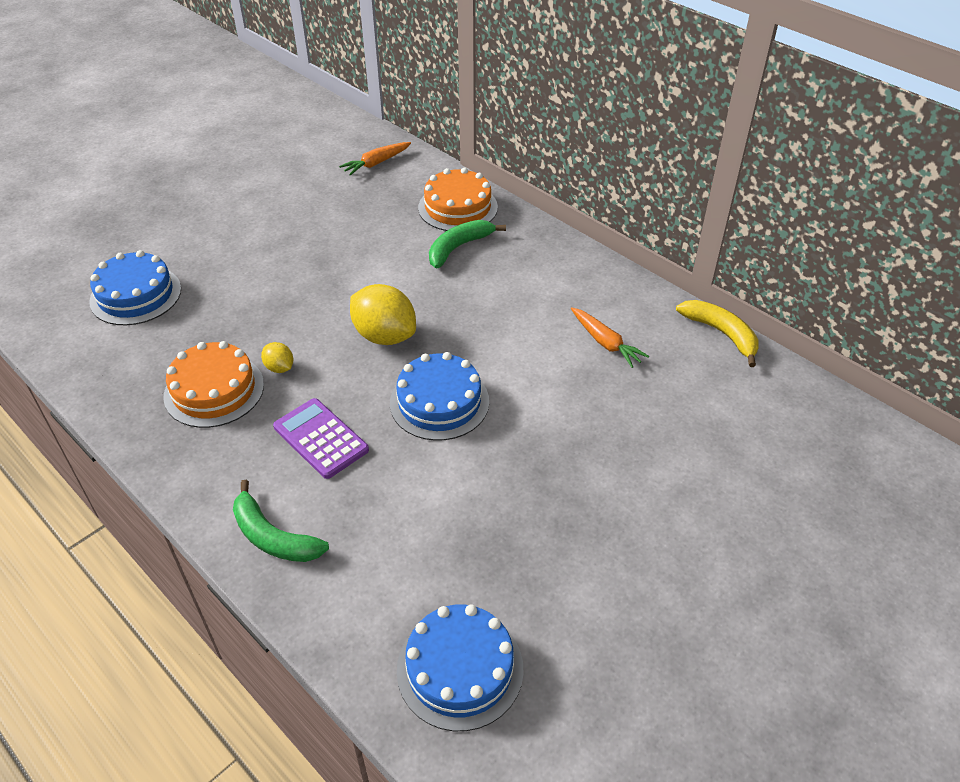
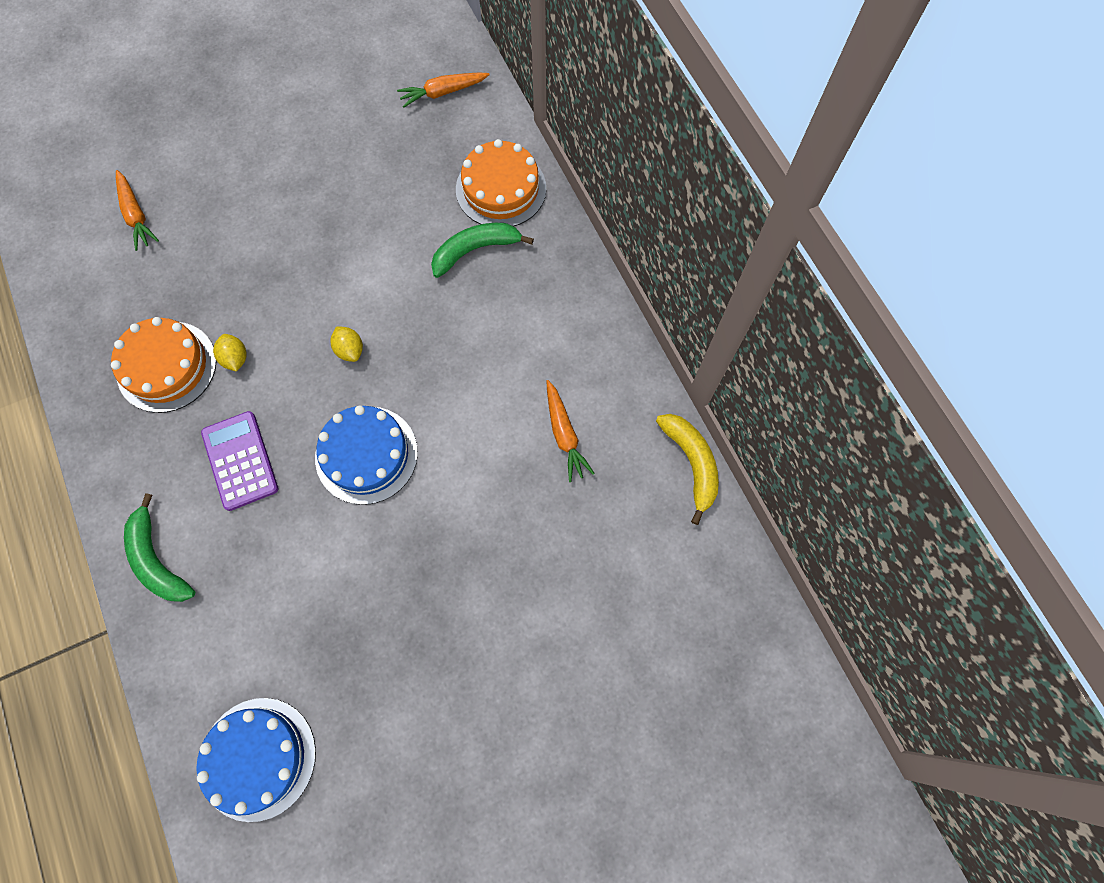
camera: 20 degrees right, 25 degrees up
(135, 295) = (136, 215): blue cake -> orange carrot
(384, 336) = (350, 350): yellow lemon -> yellow lemon, size x0.49

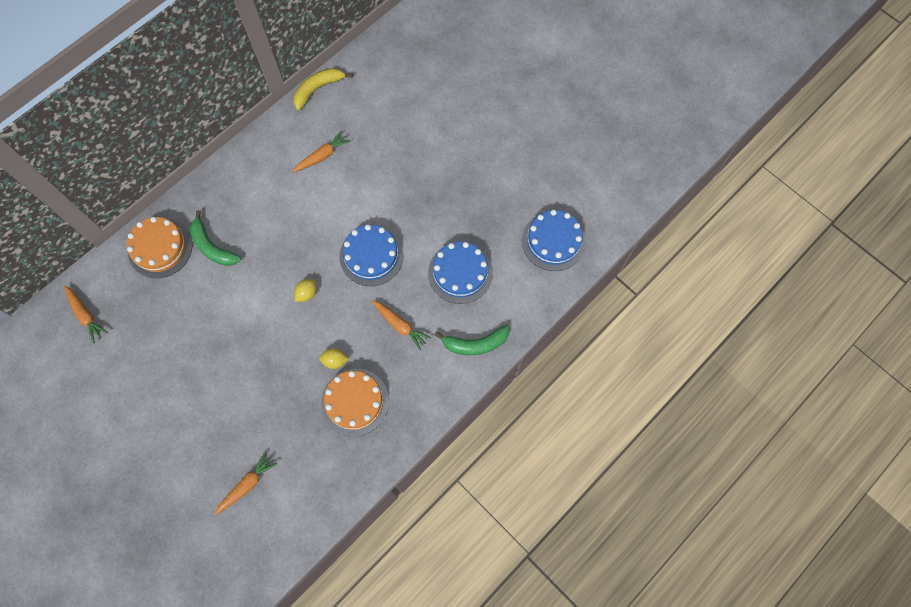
camera: 110 degrees left, 0 degrees up
(158, 559) = (475, 344): green banana -> green banana turned 45 degrees clockwise
(235, 358) = (335, 361): yellow lemon -> yellow lemon turned 45 degrees clockwise
(240, 461) = (400, 325): purple calculator -> orange carrot
(278, 578) = (460, 273): none -> blue cake

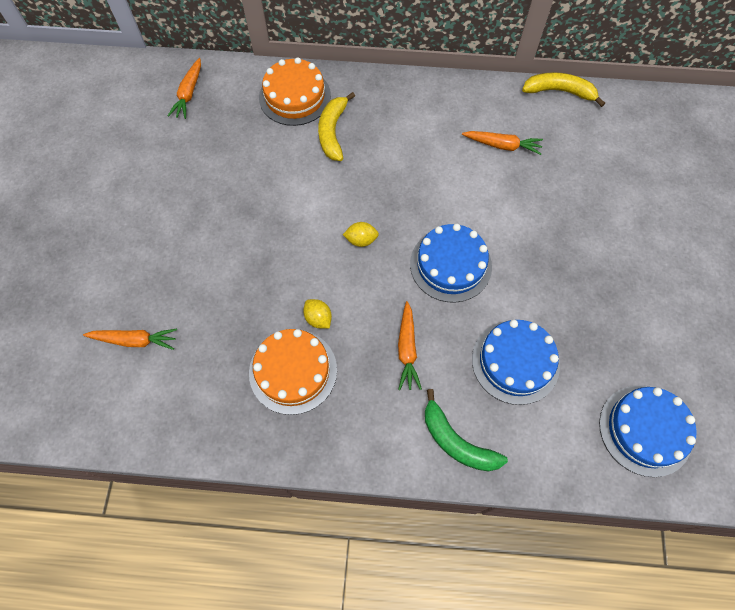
camera: 50 degrees right, 5 degrees down
(212, 247) = (333, 132): green banana -> yellow banana

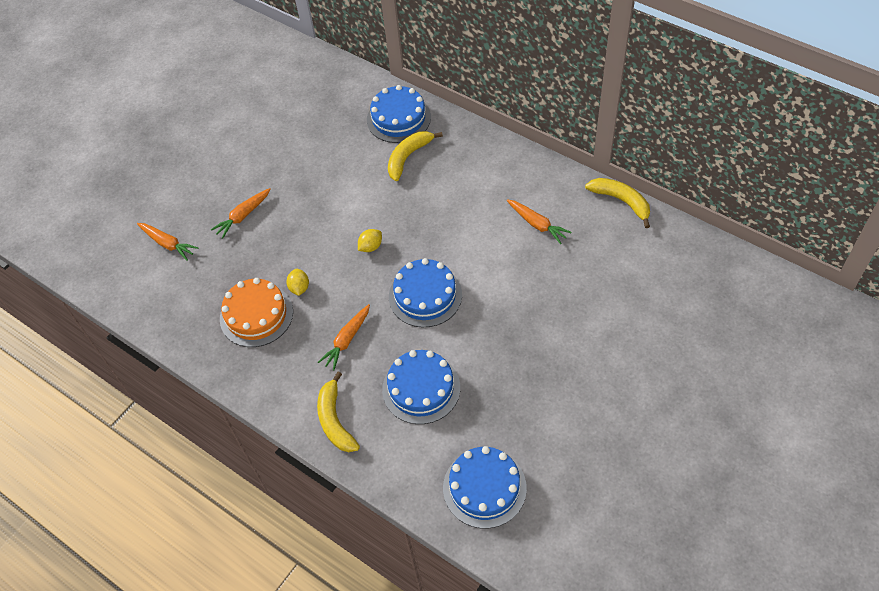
camera: 35 degrees right, 10 degrees down
(189, 93) = (321, 85): orange carrot -> orange carrot (243, 216)
(295, 96) = (398, 118): orange cake -> blue cake
(361, 240) = (371, 247): yellow lemon -> yellow lemon turned 75 degrees counterclockwise
(456, 441) = (335, 420): green banana -> yellow banana

